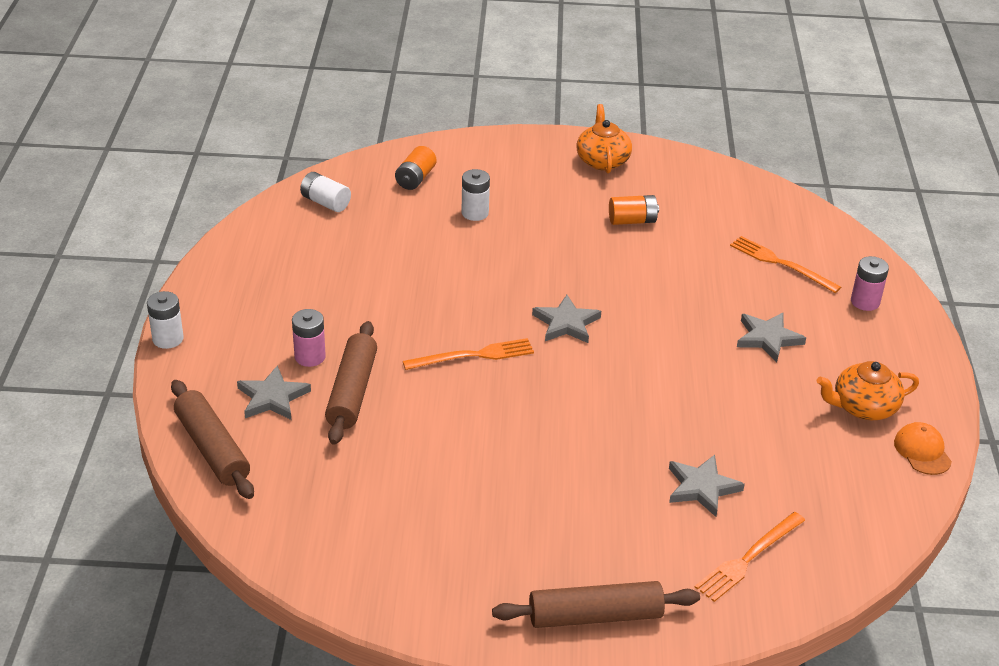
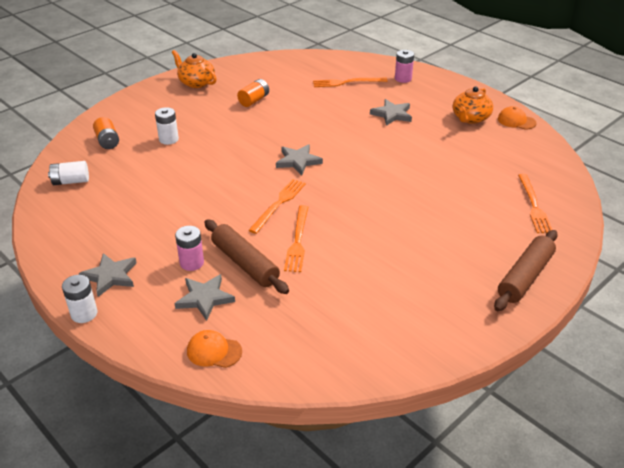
camera: 45 degrees left, 0 degrees up
(212, 448) = (214, 351): brown rolling pin -> orange cap
(432, 405) = (297, 241): none -> orange fork
(702, 487) = (470, 191): grey star -> grey star (110, 276)

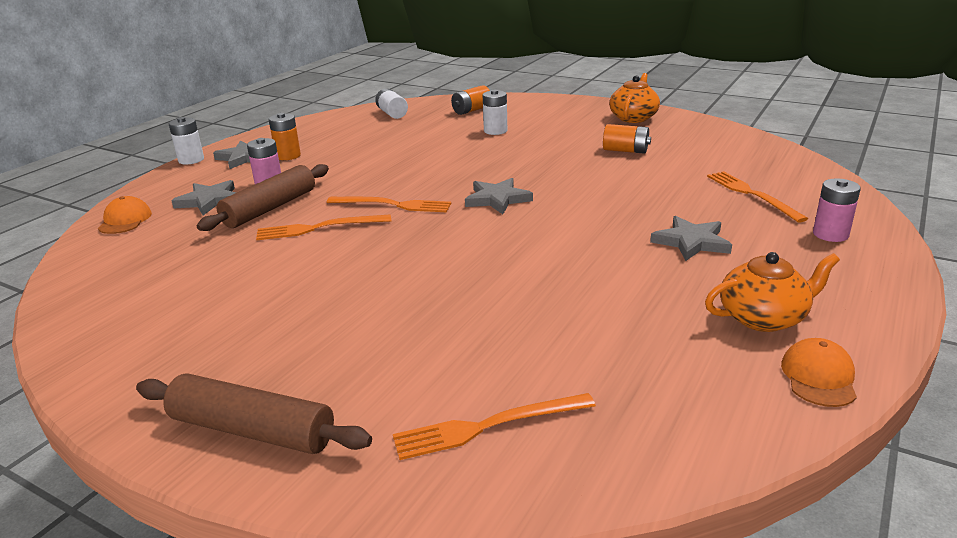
camera: 75 degrees right, 10 degrees down
(130, 249) = (288, 156): none -> orange battery
(470, 118) = (763, 317): orange teapot -> orange teapot turned 150 degrees clockwise

